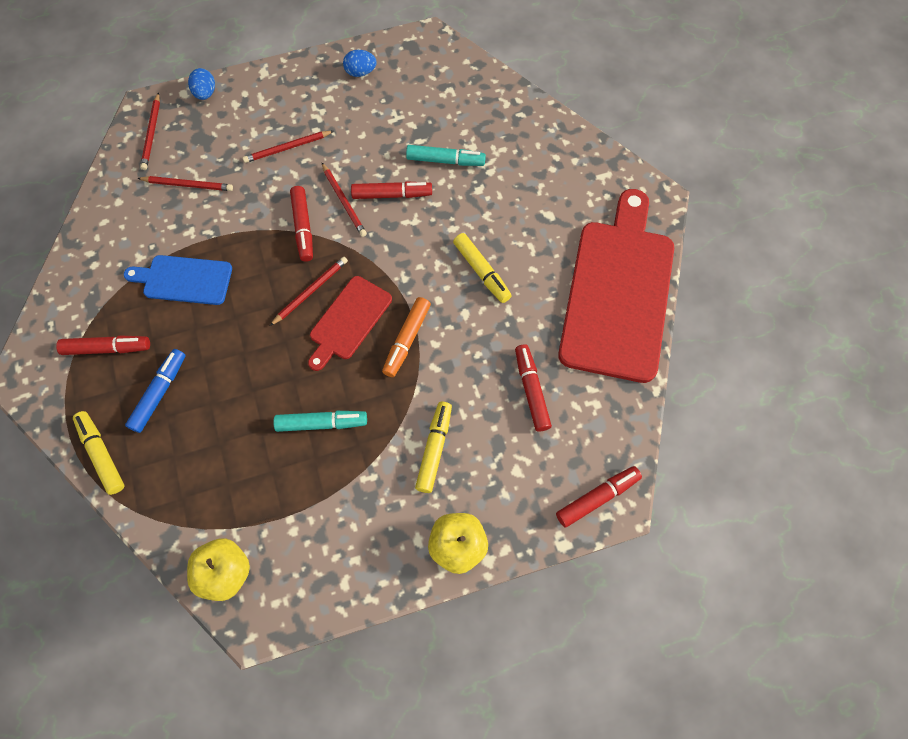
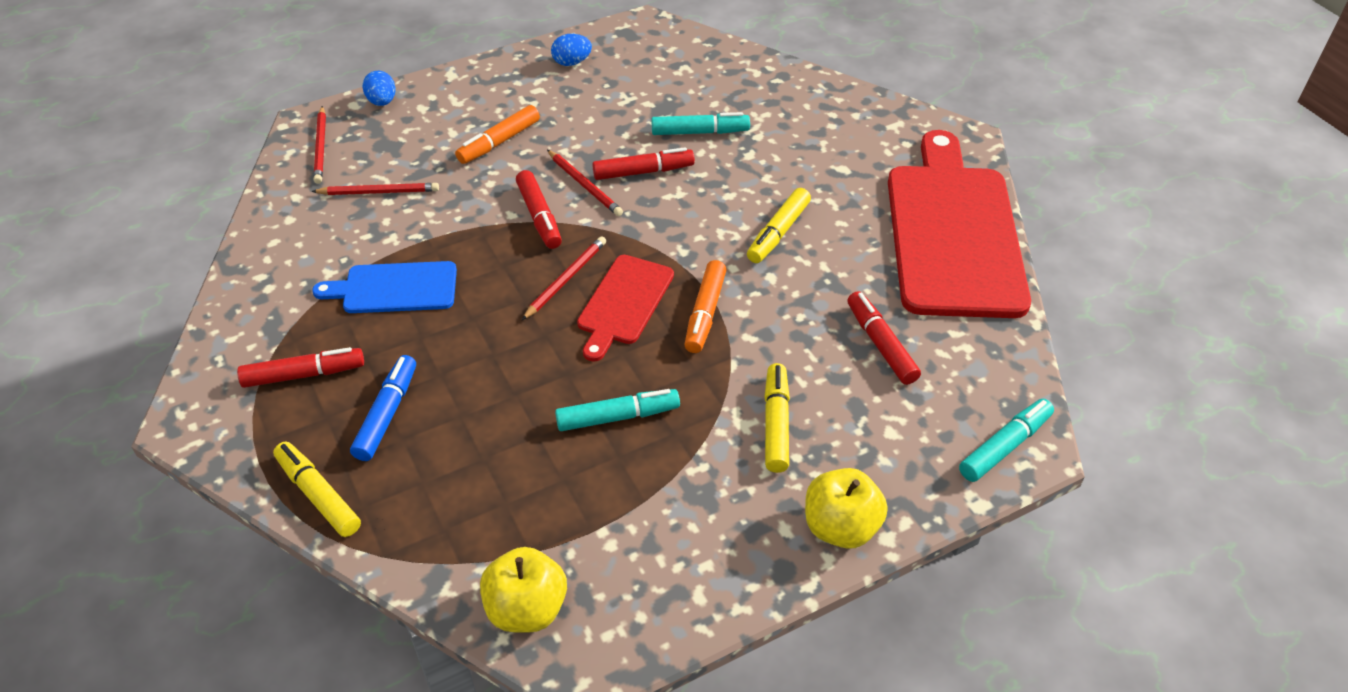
camera: 10 degrees left, 20 degrees down
(287, 148) = (499, 142): red pencil -> orange marker
(481, 271) = (778, 233): yellow marker -> yellow marker turned 75 degrees clockwise
(597, 498) = (1004, 446): red marker -> turquoise marker

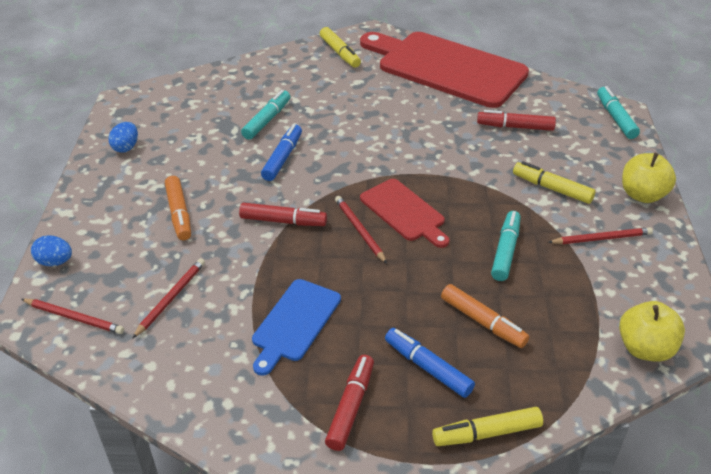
camera: 60 degrees left, 5 degrees down
(585, 185) = (270, 188): red pencil -> red pencil (601, 238)
(643, 172) = (282, 158): red marker -> blue marker
(705, 313) = (440, 181): orange marker -> orange marker (483, 322)
(778, 233) = (393, 126): yellow marker -> yellow marker (340, 53)

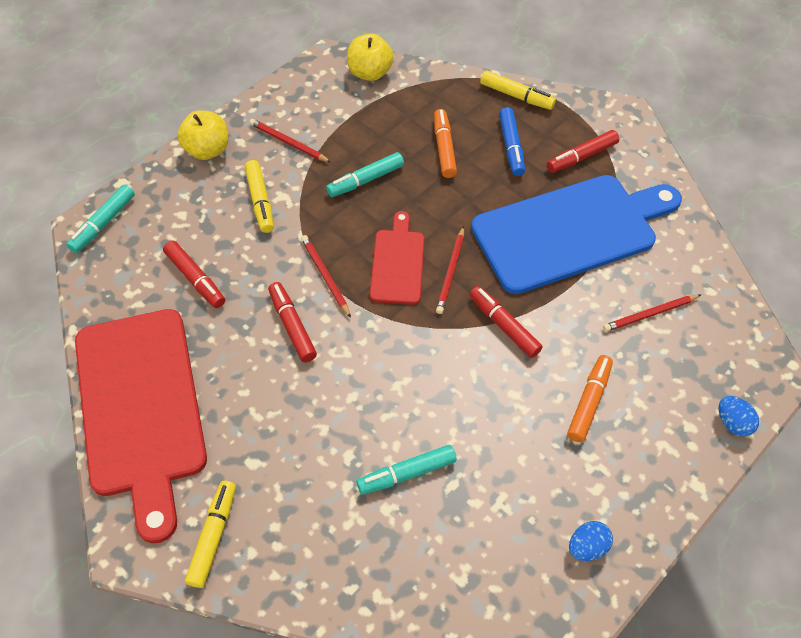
camera: 140 degrees left, 15 degrees up
(74, 317) = (737, 349): red pencil -> red pencil (325, 276)
(282, 158) = (440, 403): blue marker -> none
(294, 323) = (571, 231): blue cutting board -> blue cutting board, size x2.00
(422, 140) = (292, 326): none -> red marker

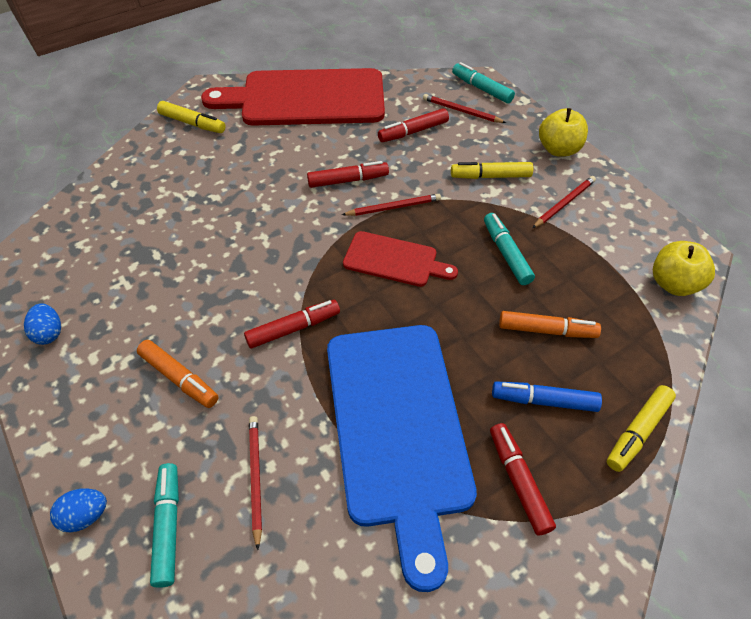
camera: 105 degrees right, 5 degrees down
(407, 473) = (181, 228): turquoise marker -> turquoise marker (168, 527)
(451, 272) = (372, 299): red pencil -> red pencil (461, 111)

